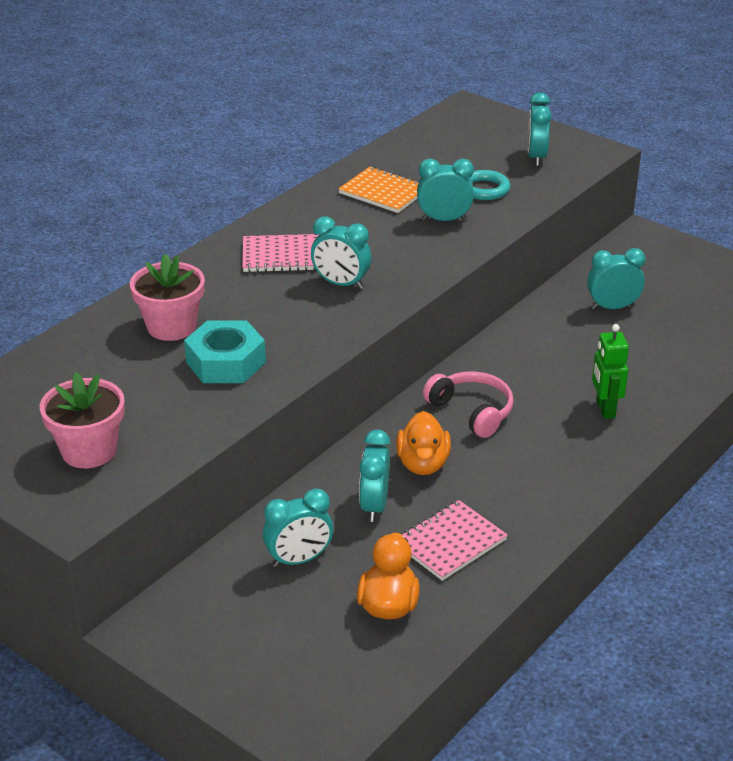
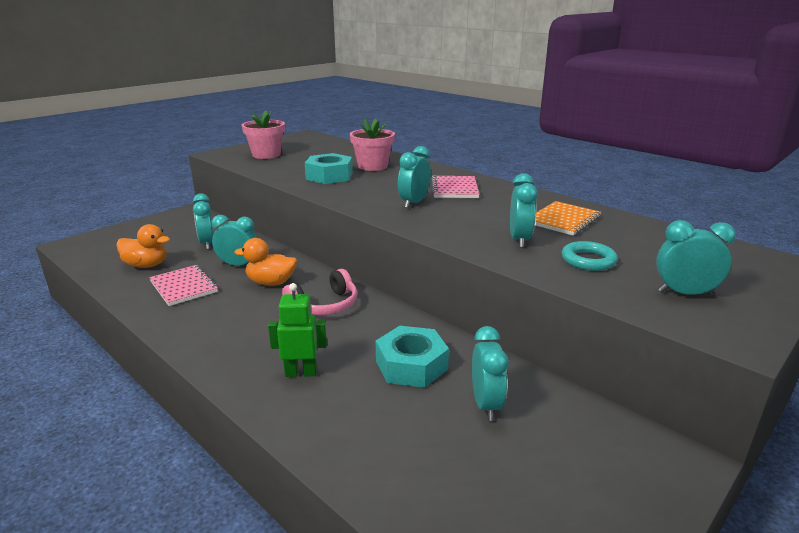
camera: 95 degrees right, 10 degrees down
(570, 346) = (411, 365): none -> turquoise nut

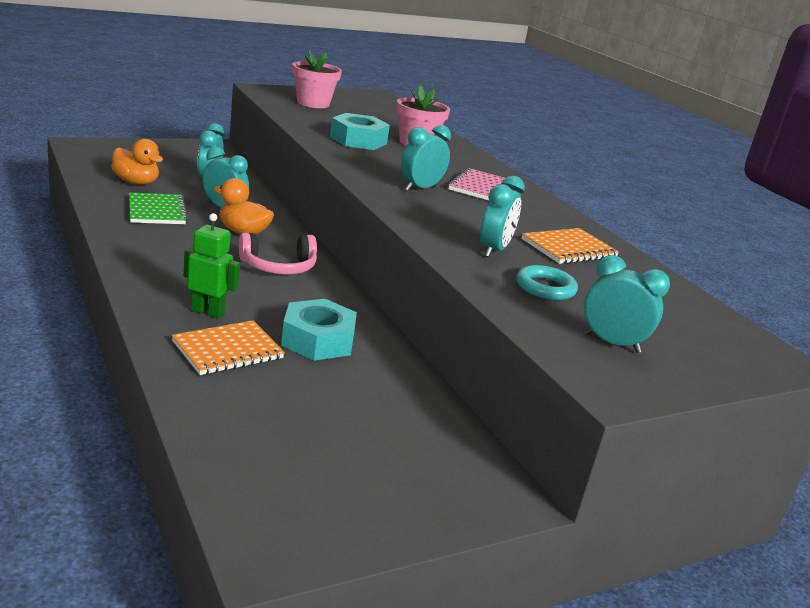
camera: 15 degrees right, 0 degrees up
(184, 287) = (157, 211): pink notebook -> green notebook
(348, 406) = (228, 350): none -> orange notebook
(486, 404) = (360, 392): turquoise clock -> none

